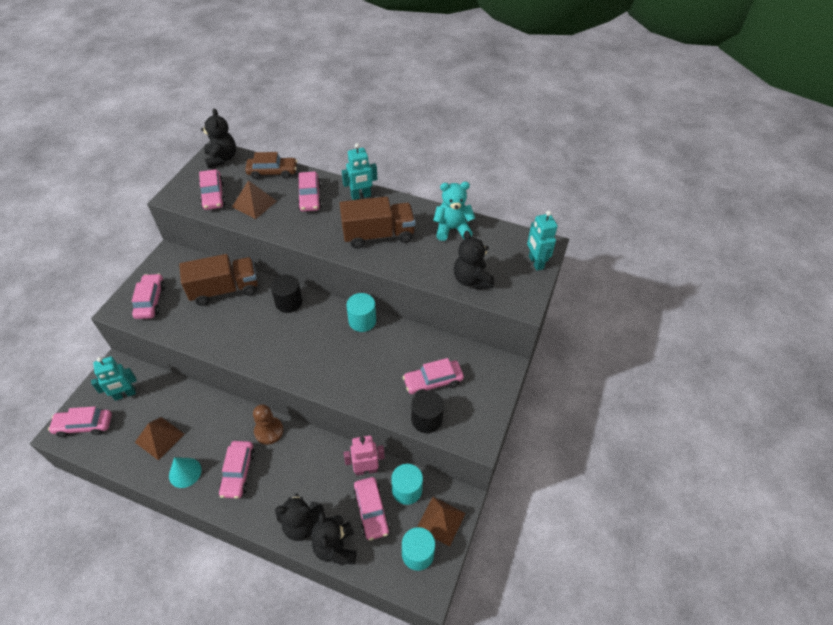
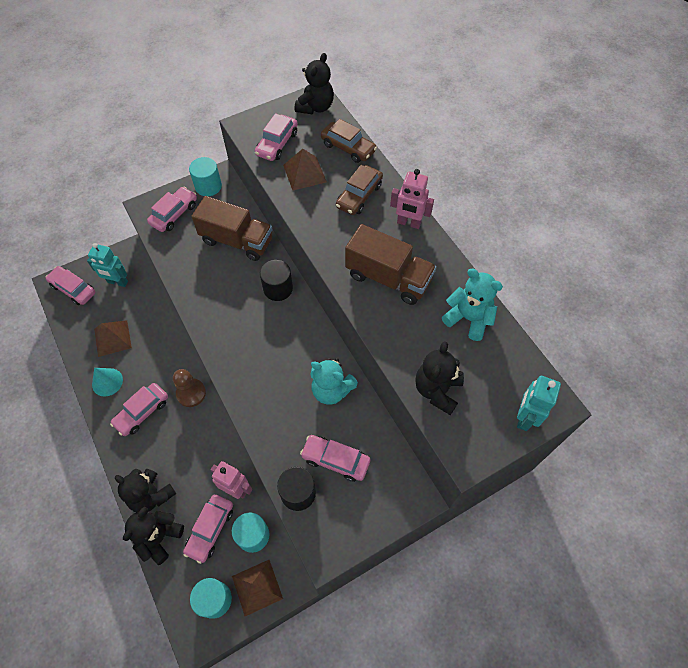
camera: 40 degrees right, 10 degrees up
(309, 197) = (359, 196): pink car -> brown car
(361, 196) = (408, 223): turquoise robot -> pink robot
(362, 321) = (324, 351): turquoise cylinder -> turquoise cylinder (208, 186)
(389, 341) = (331, 390): none -> turquoise teddy bear

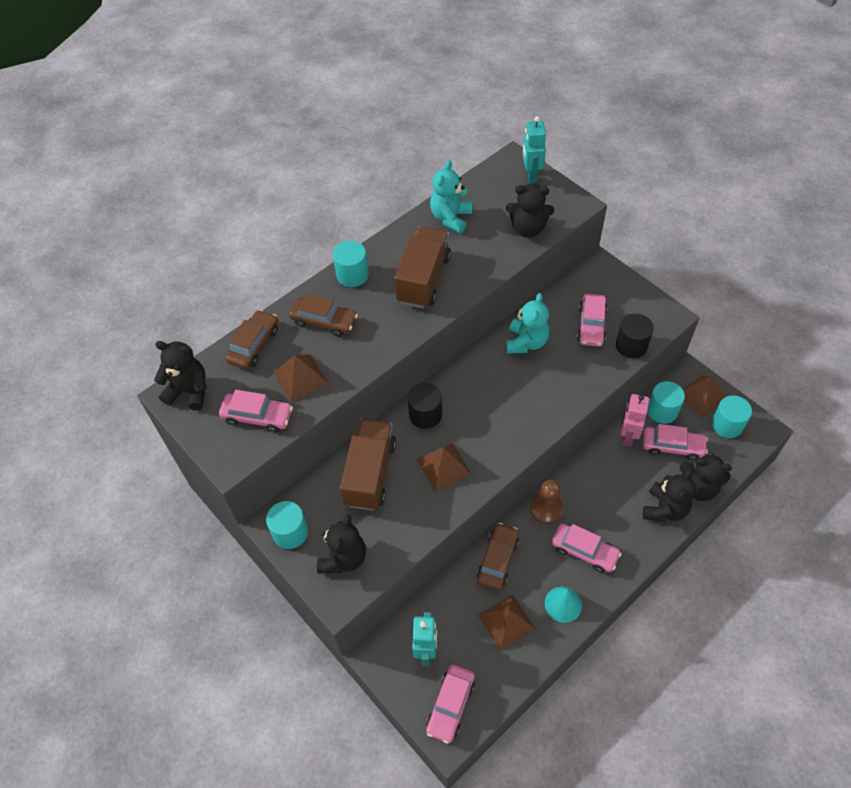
camera: 100 degrees left, 5 degrees down
(163, 344) = (498, 560): none -> brown car
(174, 214) = (343, 558): pink car -> black teddy bear
(223, 292) = (443, 466): none -> brown pyramid
(408, 223) = (352, 275): pink robot -> turquoise cylinder
(524, 417) = (531, 175): turquoise robot -> turquoise robot turned 75 degrees clockwise

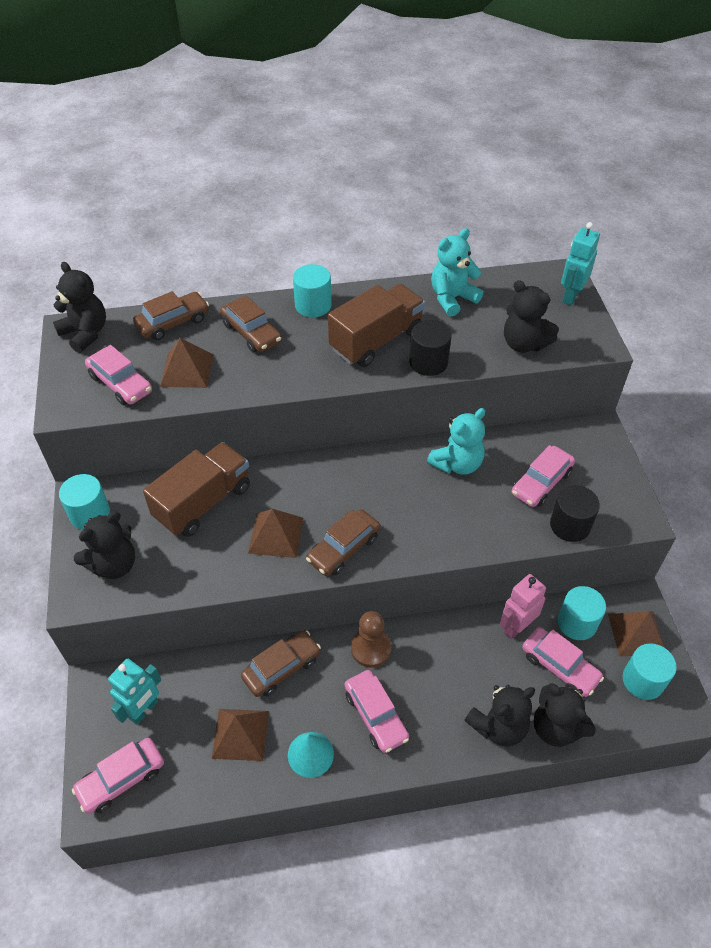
camera: 30 degrees right, 5 degrees down
(425, 415) = (299, 478): black cylinder -> black cylinder (428, 362)
(498, 448) = (344, 548): none -> brown car

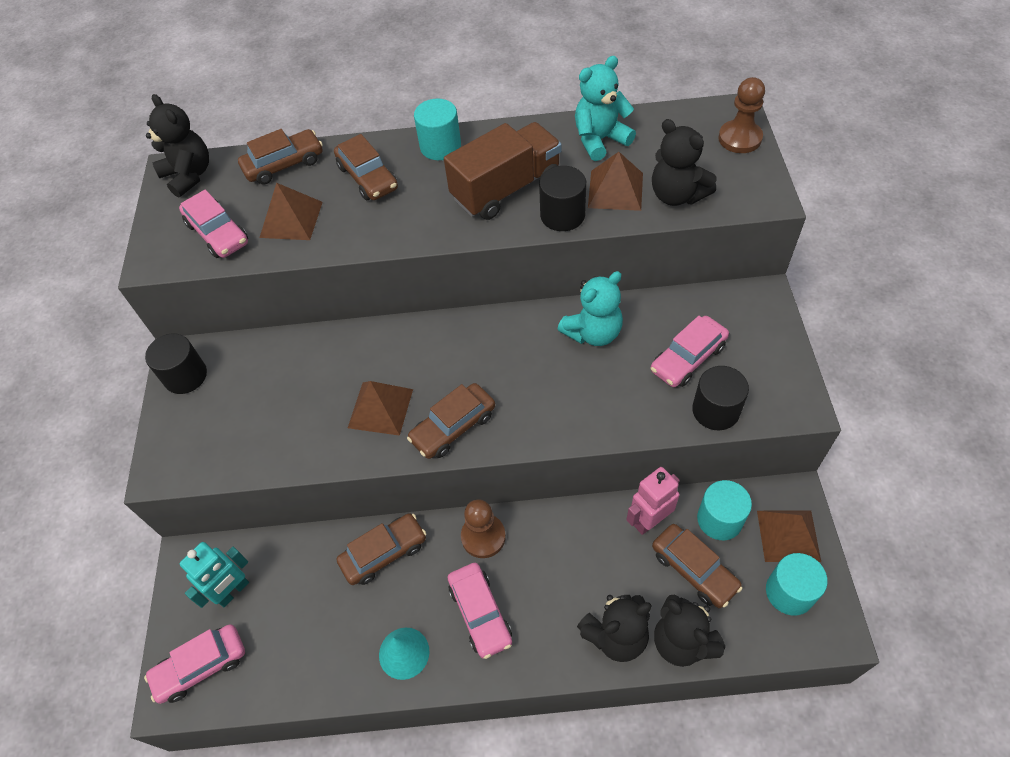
camera: 10 degrees right, 5 degrees up
(90, 514) = (185, 376): turquoise cylinder -> black cylinder
(114, 564) = (203, 434): black teddy bear -> none
(203, 502) = (307, 368): brown truck -> none
(240, 734) = (331, 625): brown pyramid -> brown pyramid (615, 190)
(559, 666) = (694, 569): pink car -> brown car
(570, 296) = (740, 138): turquoise robot -> brown pawn

